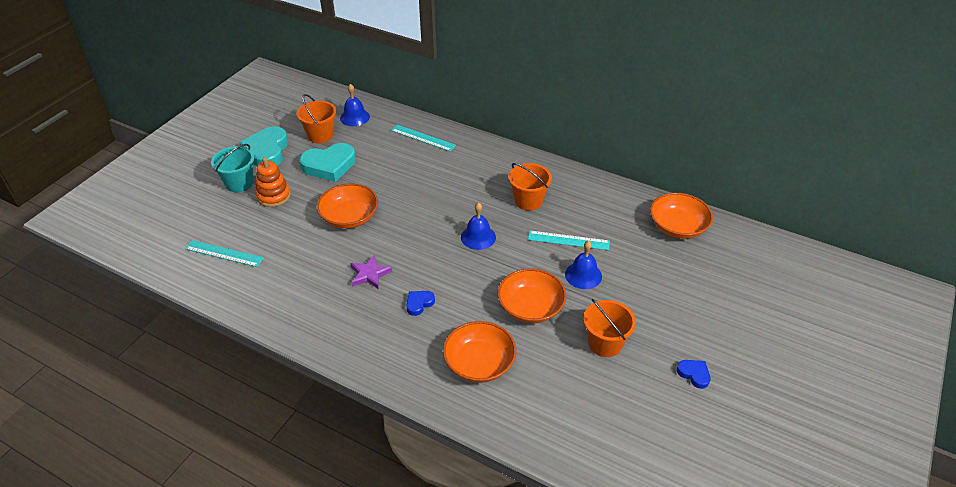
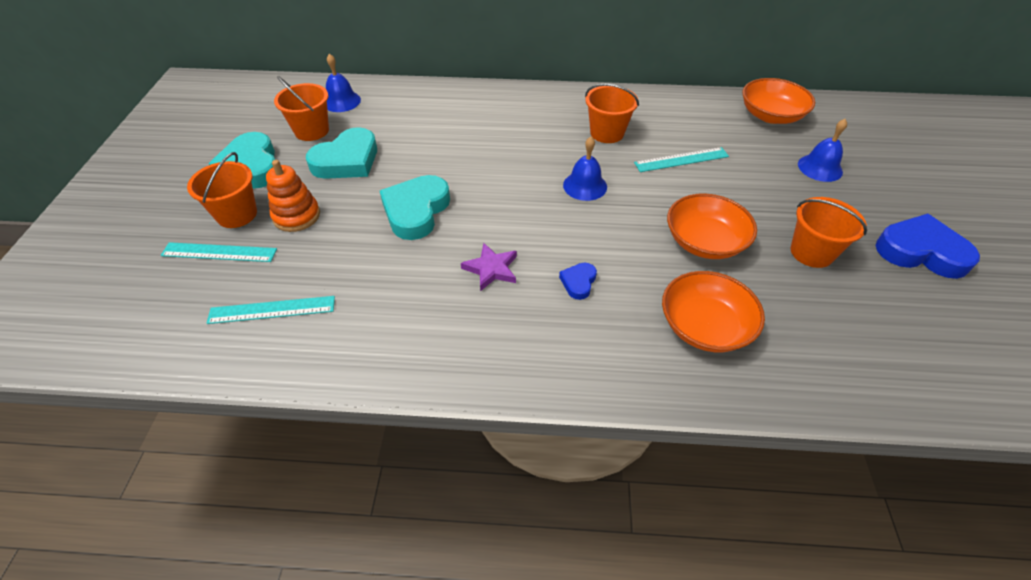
camera: 25 degrees left, 5 degrees up
(239, 183) = (237, 214): turquoise bucket -> orange bucket
(349, 217) = (416, 211): orange bowl -> turquoise heart
(423, 138) = (440, 102): turquoise ruler -> turquoise ruler (219, 252)
(583, 275) = (727, 189): blue bell -> blue bell (820, 168)
(694, 374) = (921, 252): blue heart -> blue heart, size x2.07

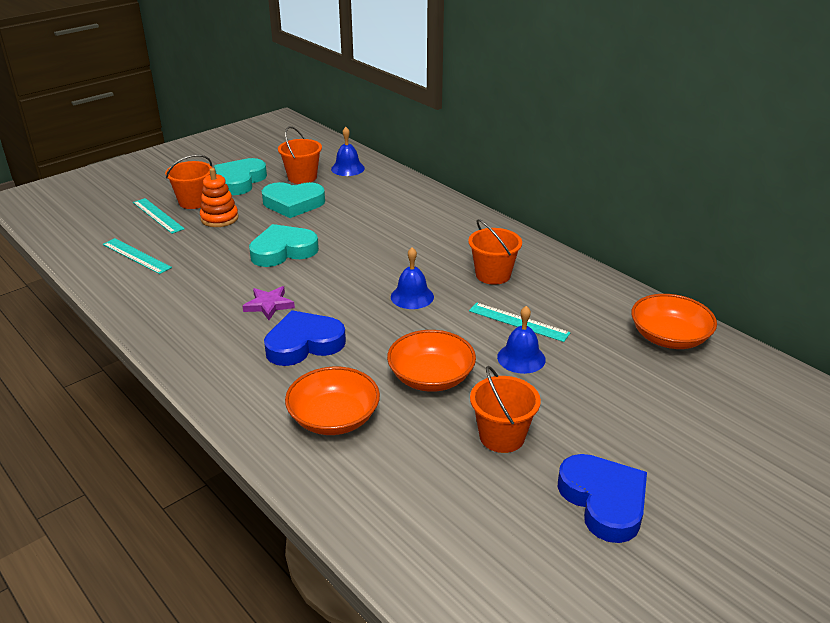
camera: 45 degrees right, 15 degrees down
(578, 282) = (304, 344): blue heart -> blue heart, size x2.07
(820, 168) = (635, 395): blue bell -> blue bell (521, 358)

